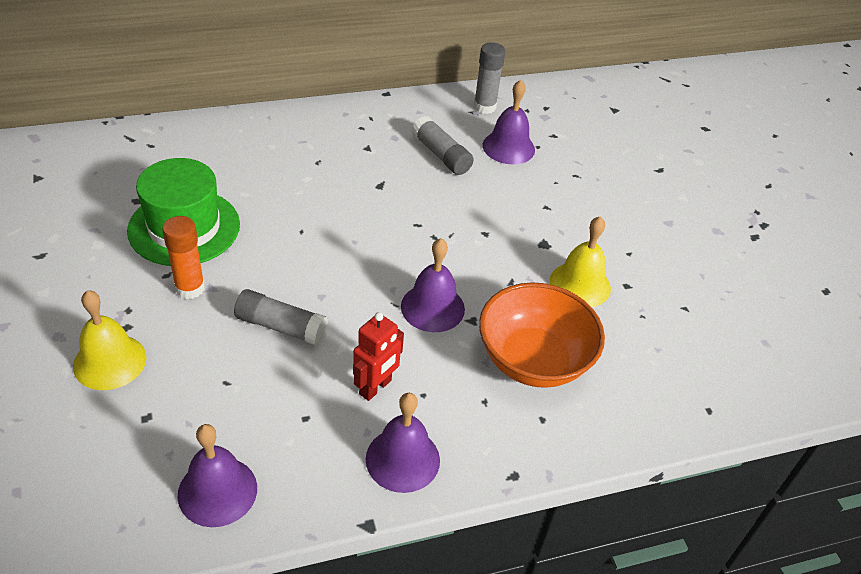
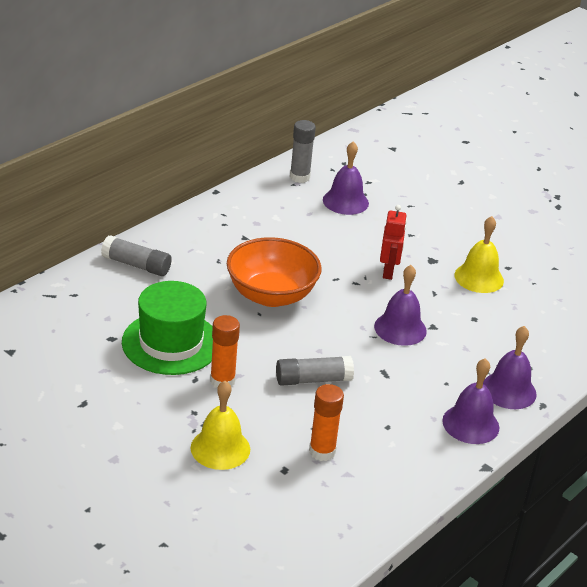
camera: 30 degrees left, 10 degrees down
(205, 414) = (322, 451): none -> orange glue stick
(217, 491) = (378, 489): purple bell -> purple bell (508, 390)
(375, 387) = (413, 391): red robot -> red robot (388, 272)
(441, 155) = (304, 224): grey glue stick -> grey glue stick (136, 265)
(533, 360) = (493, 335): orange bowl -> orange bowl (271, 295)

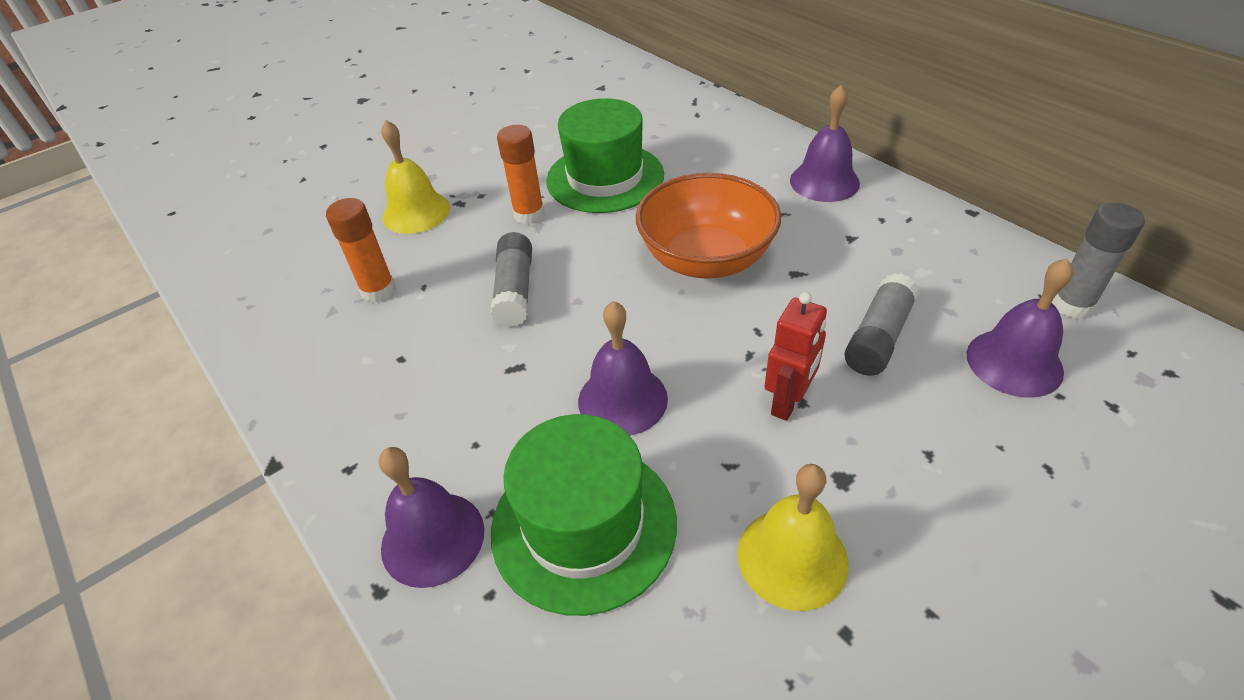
camera: 105 degrees right, 10 degrees up
(136, 265) = (761, 150): grey glue stick -> grey glue stick (878, 337)
(388, 272) = (788, 402): red robot -> red robot turned 75 degrees counterclockwise
(470, 424) = (370, 461): purple bell -> purple bell (824, 181)
(483, 339) = (583, 525): none -> green hat

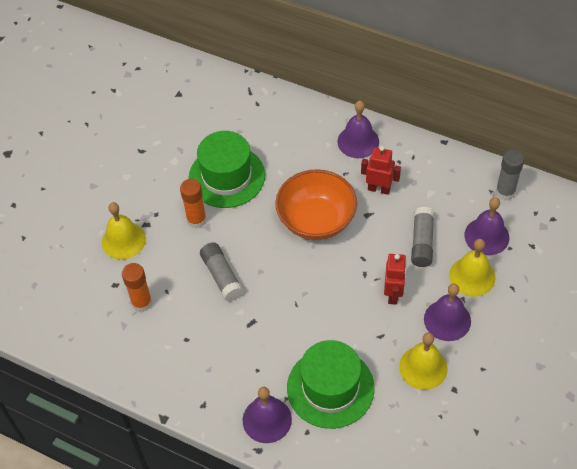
camera: 25 degrees left, 10 degrees up
(622, 399) = (315, 321): purple bell -> purple bell (447, 320)
(831, 245) = (379, 189): none -> red robot
(962, 420) = (472, 276): none -> yellow bell

